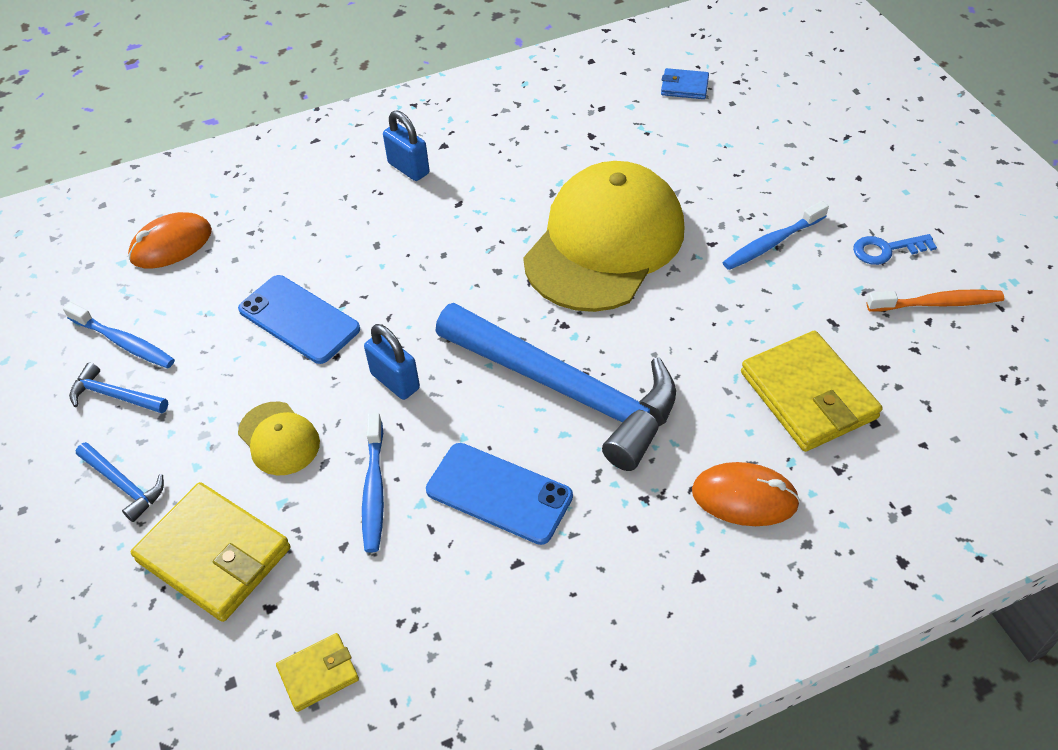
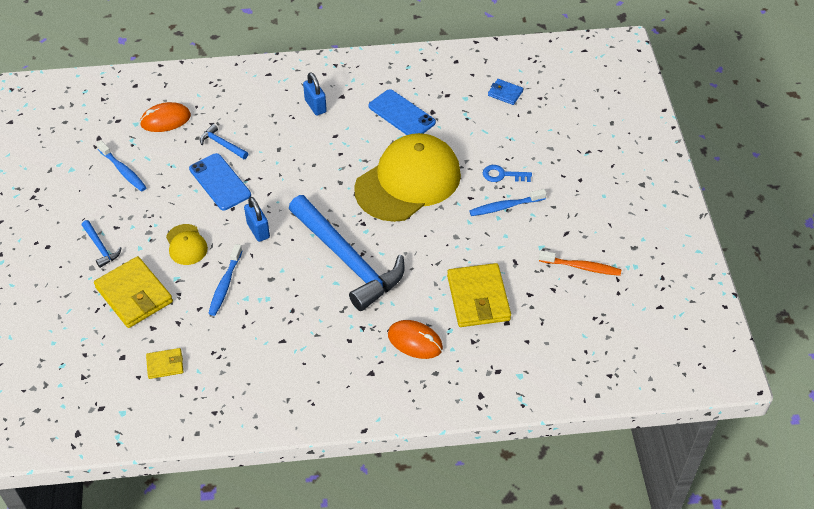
camera: 15 degrees right, 0 degrees up
(115, 396) = (110, 199): blue hammer -> blue hammer (222, 144)
(499, 493) = (288, 304): blue phone -> blue phone (401, 114)
(886, 250) = (570, 228): blue key -> blue key (502, 175)

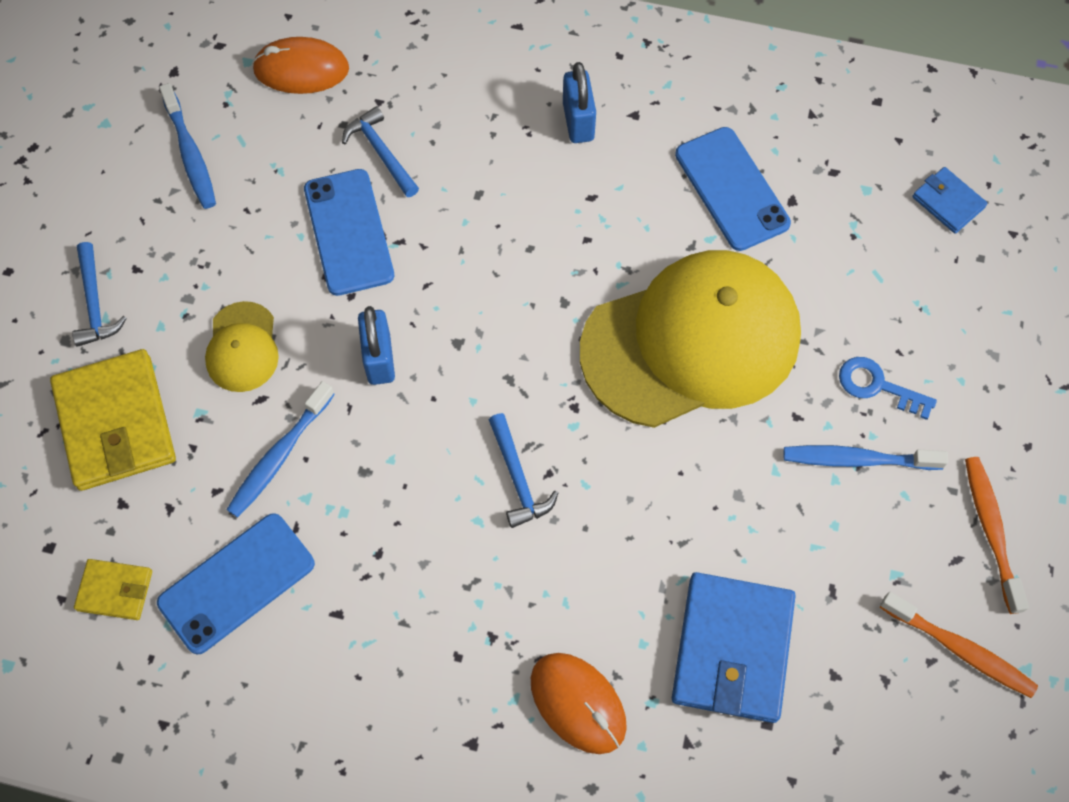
camera: 20 degrees right, 15 degrees up
(226, 343) = (236, 583): none -> blue phone
(348, 260) = (518, 478): blue hammer -> blue hammer, size x0.40
(478, 298) = (732, 649): yellow wallet -> blue wallet
(577, 217) = (991, 530): none -> orange toothbrush

